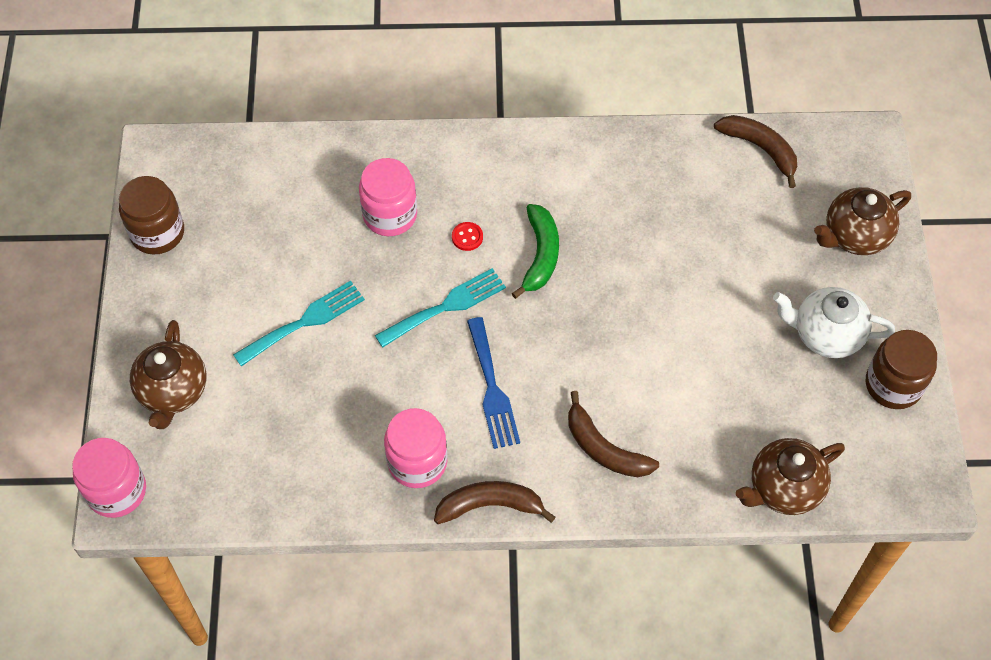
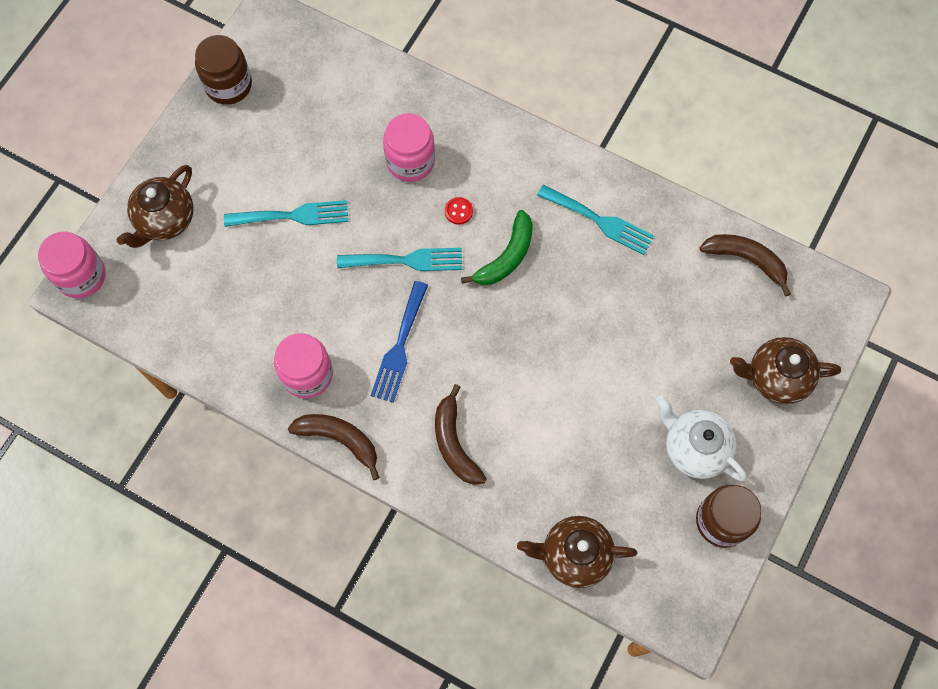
camera: 30 degrees right, 10 degrees up
(606, 180) = (600, 221): none -> turquoise fork
(760, 149) = (746, 260): brown banana -> brown banana turned 45 degrees counterclockwise

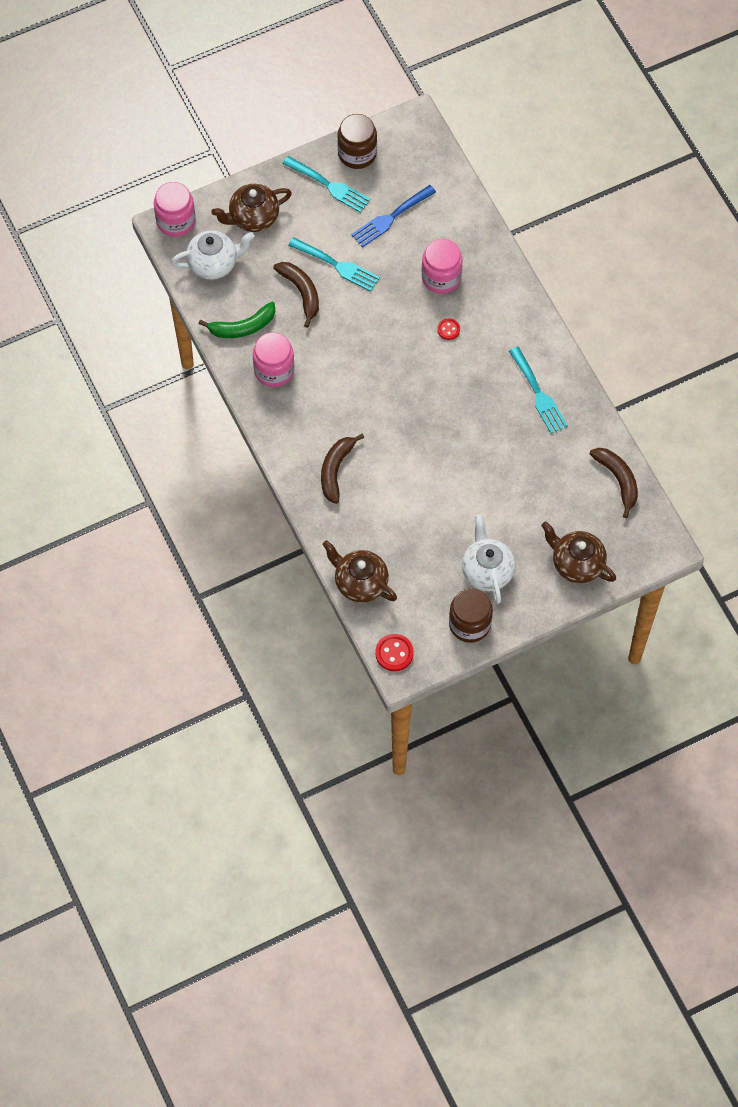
camera: 35 degrees right, 5 degrees down
(157, 297) = (214, 263): none -> white teapot
(340, 439) = (265, 422): brown banana -> brown banana (301, 292)
(399, 347) = (345, 390): blue fork -> blue fork (390, 218)
(406, 260) = (390, 339): turquoise fork -> turquoise fork (329, 186)
(506, 257) = (457, 378): green banana -> green banana (242, 327)
(670, 612) = (394, 653): none -> red button

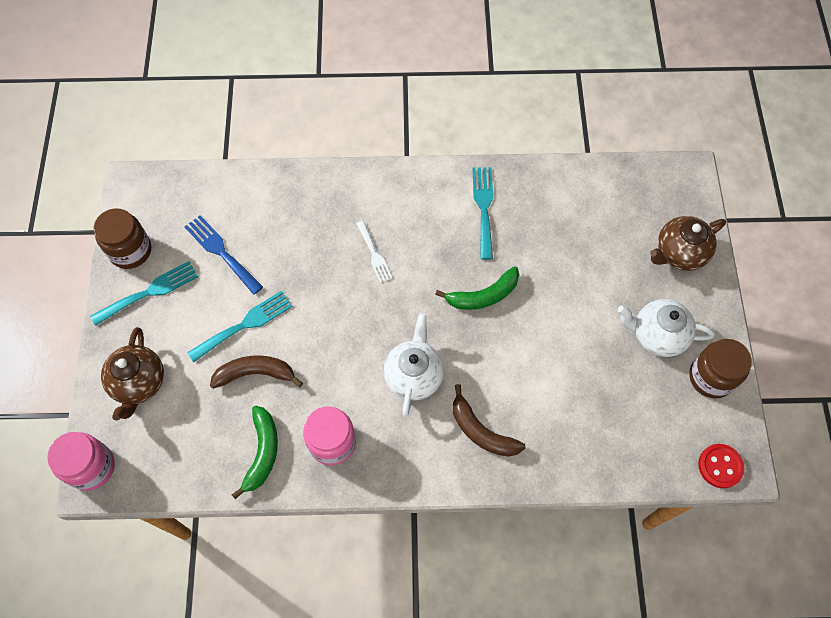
camera: 65 degrees left, 0 degrees up
(214, 263) = (168, 449): white teapot -> white teapot (414, 375)
(360, 583) = (624, 465): brown teapot -> none
(390, 218) = (221, 252): blue fork -> blue fork turned 150 degrees clockwise
(441, 277) = (313, 236): pink jar -> none
(448, 329) = (374, 254): red button -> white fork
(454, 426) = (483, 295): none -> green banana
(538, 394) = (483, 208): turquoise fork -> turquoise fork turned 90 degrees counterclockwise
(618, 480) = (604, 182): brown banana -> none

